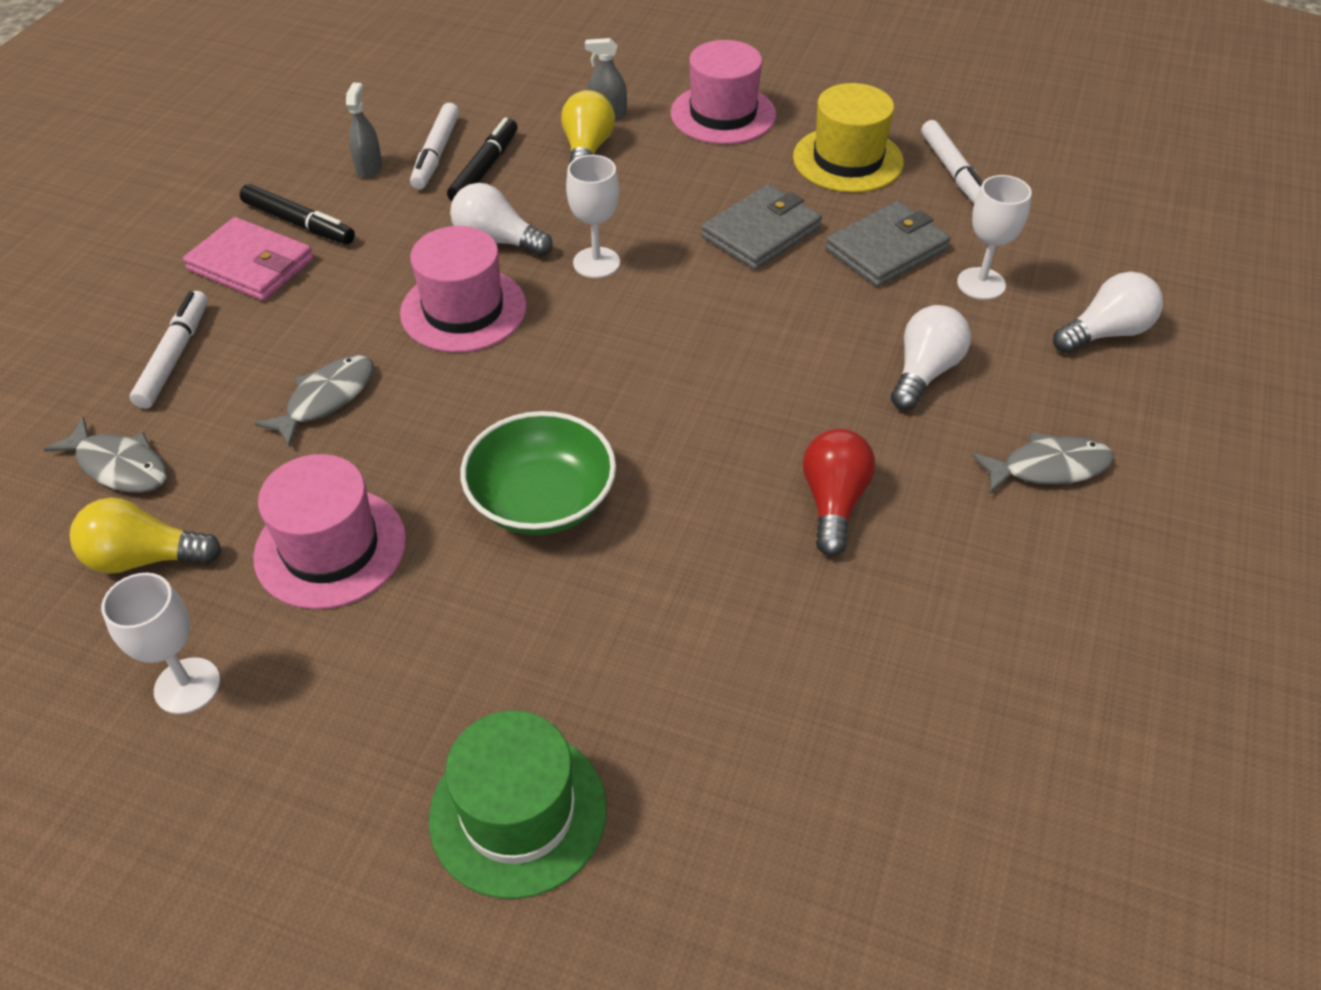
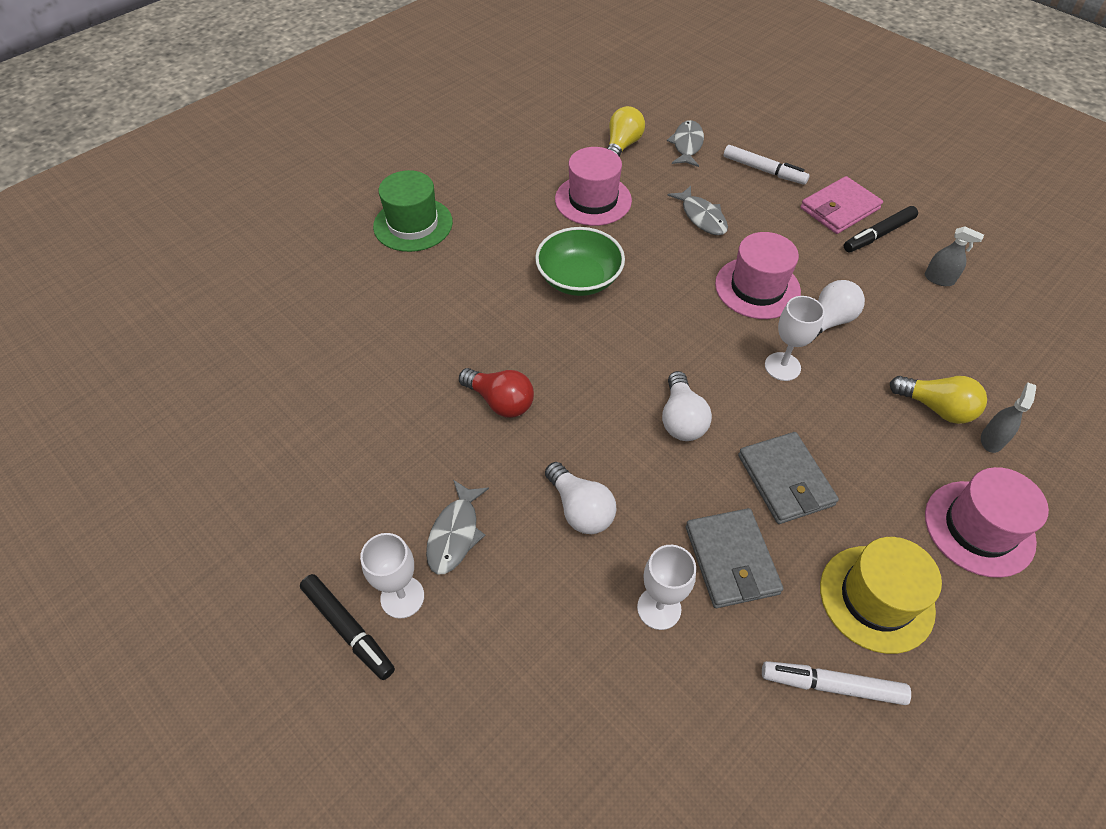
camera: 115 degrees right, 5 degrees up
(119, 466) = (687, 145): grey fish -> grey fish turned 135 degrees clockwise
(187, 686) = (542, 149): white goblet -> white goblet (402, 597)
(436, 154) = (950, 317): white marker -> none
(484, 169) = (923, 339): black marker -> black marker (348, 629)
(1105, 333) = (557, 670): white light bulb -> white light bulb (681, 419)

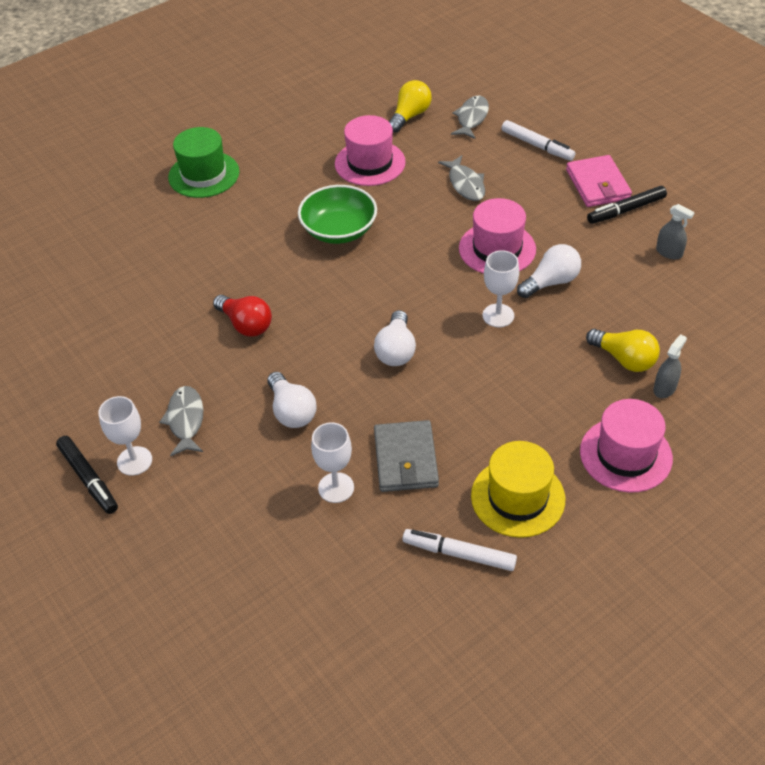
camera: 10 degrees right, 5 degrees down
(455, 534) = (186, 420): grey fish -> grey fish turned 150 degrees clockwise
(785, 480) = (470, 404): grey wallet -> none
(839, 208) = (597, 184): pink wallet -> pink wallet turned 75 degrees counterclockwise

